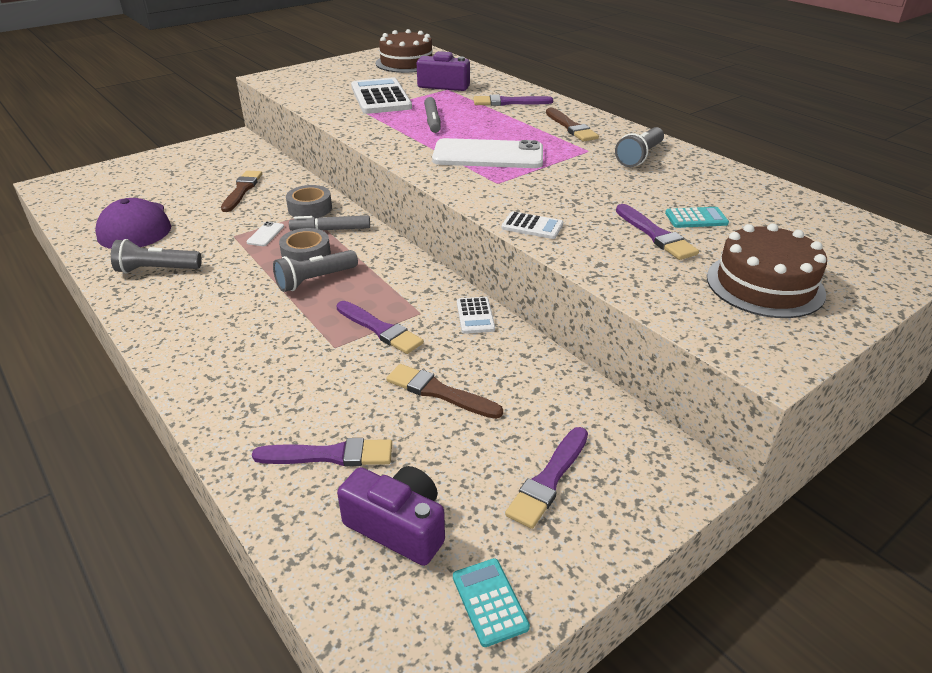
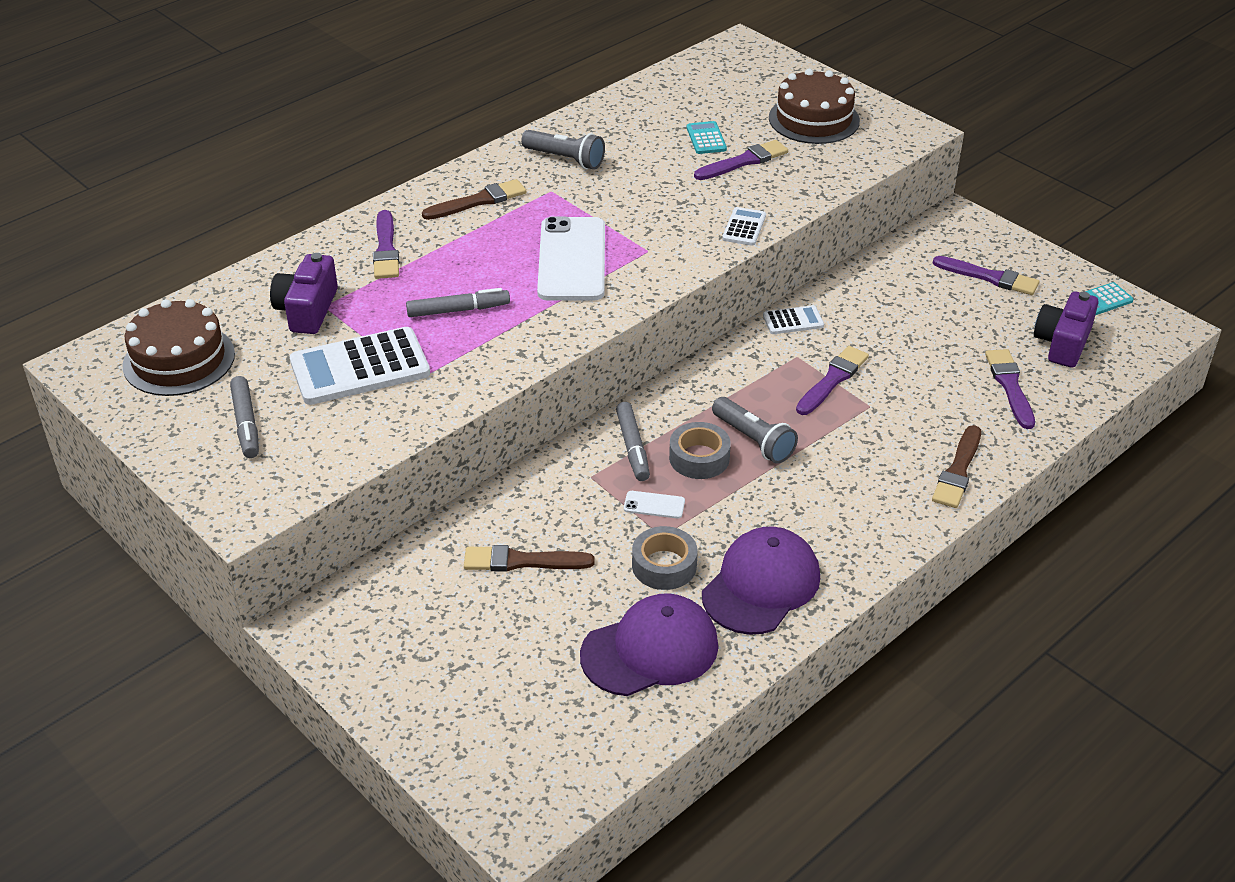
camera: 95 degrees left, 5 degrees up
(157, 270) = (761, 585): grey flashlight -> purple cap
(310, 208) = (576, 477): grey tape -> grey tape (664, 565)
(342, 76) = (246, 424): none -> grey marker
(439, 392) = (913, 335): brown brush -> brown brush (958, 471)

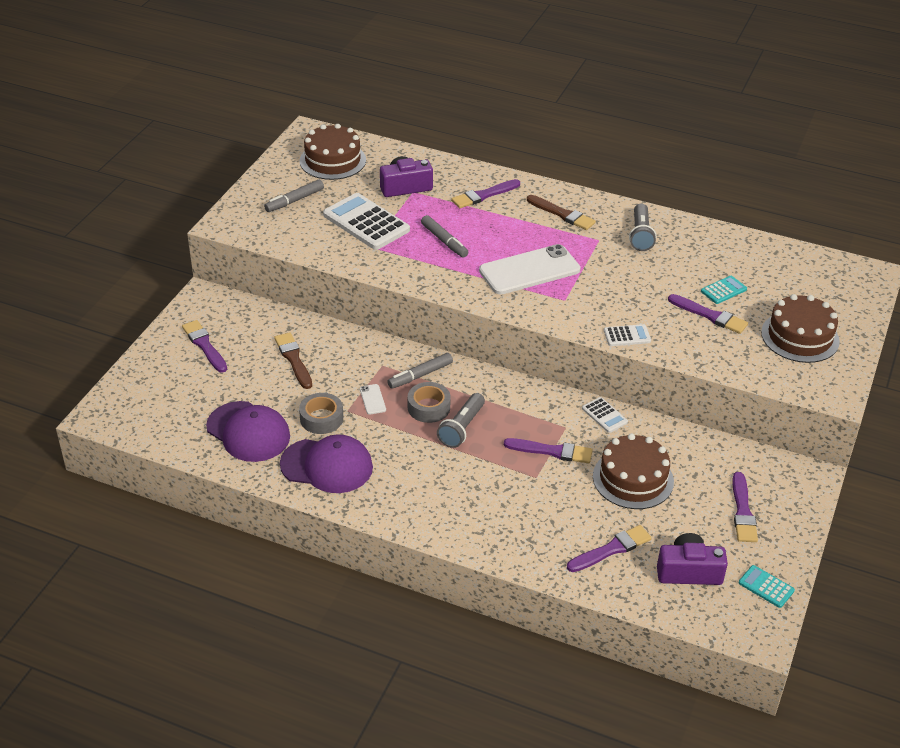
camera: 65 degrees right, 0 degrees up
(425, 653) = (204, 345): none -> purple brush
(907, 334) = (633, 479): none -> brown cake
(958, 471) = (494, 538): brown brush -> none

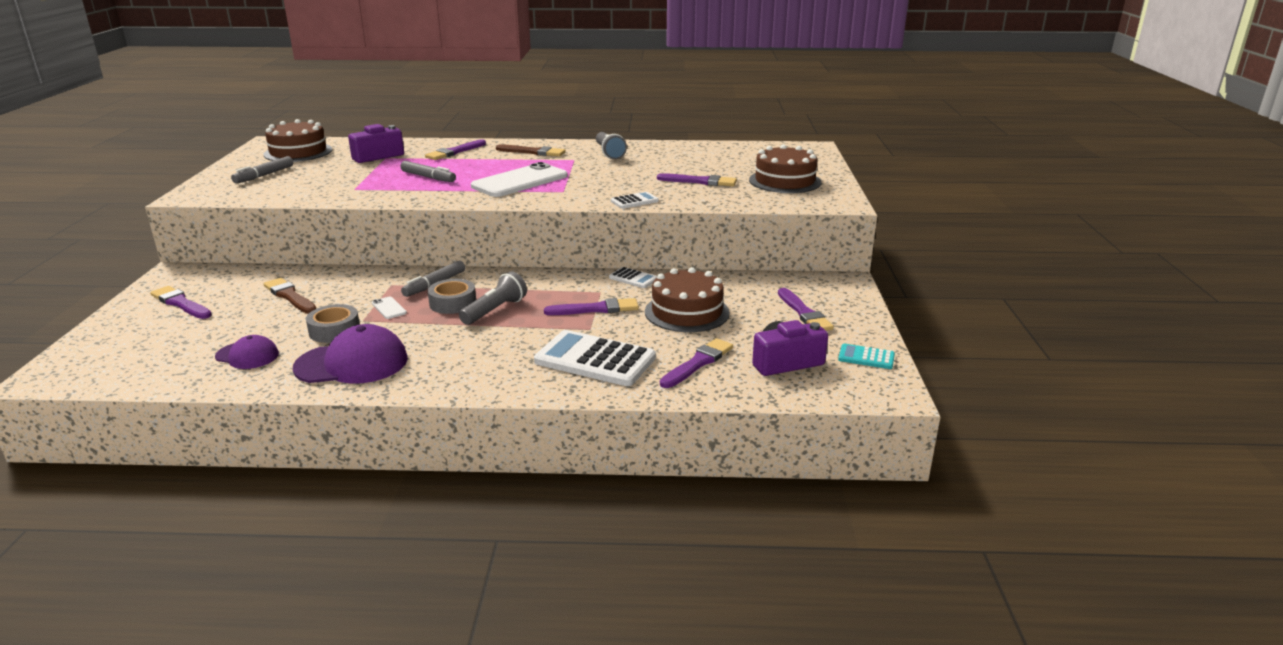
camera: 20 degrees left, 15 degrees down
(248, 432) = (247, 355): purple cap -> purple cap, size x0.59
(366, 222) = (344, 177): white calculator -> white calculator (595, 360)
(462, 428) = (495, 310): grey flashlight -> grey flashlight turned 150 degrees counterclockwise
(723, 290) = (701, 169): turquoise calculator -> none

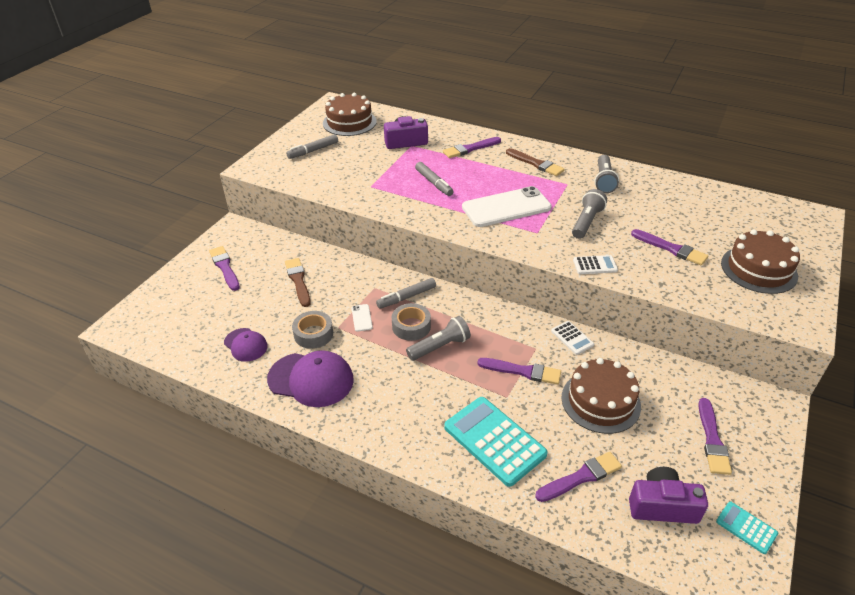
camera: 25 degrees right, 15 degrees up
(595, 360) = (494, 440): white calculator -> turquoise calculator
(608, 178) = (586, 222): none -> grey flashlight

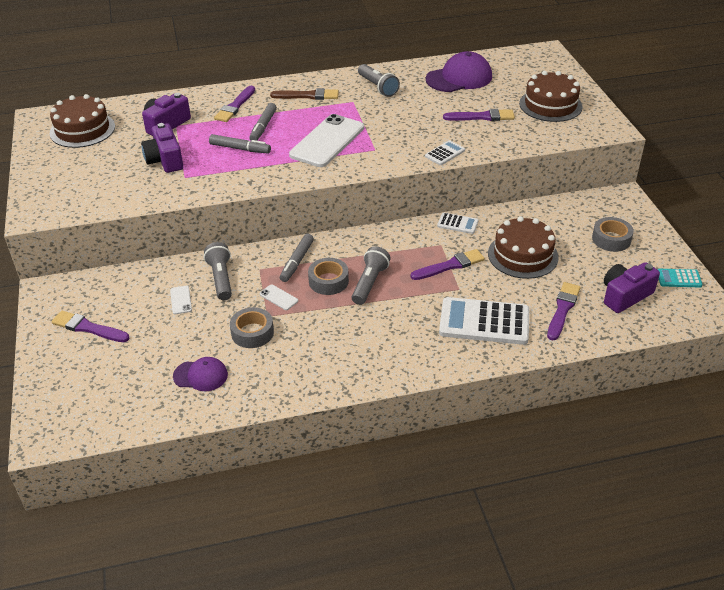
camera: 40 degrees left, 0 degrees up
(298, 281) = (180, 300): brown brush -> white phone
(311, 379) = (295, 366): purple cap -> purple cap (459, 78)
(313, 151) = (80, 171): grey marker -> grey marker (263, 127)
(373, 167) = (165, 160): none -> purple camera
(494, 440) = (484, 322): turquoise calculator -> white calculator
(586, 222) = (402, 124): grey flashlight -> grey flashlight (221, 278)
(712, 439) = (611, 239): purple brush -> grey tape

